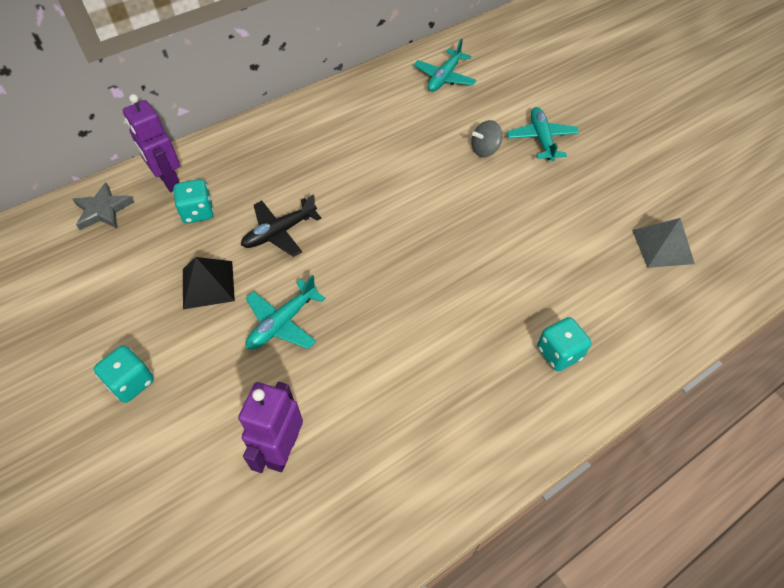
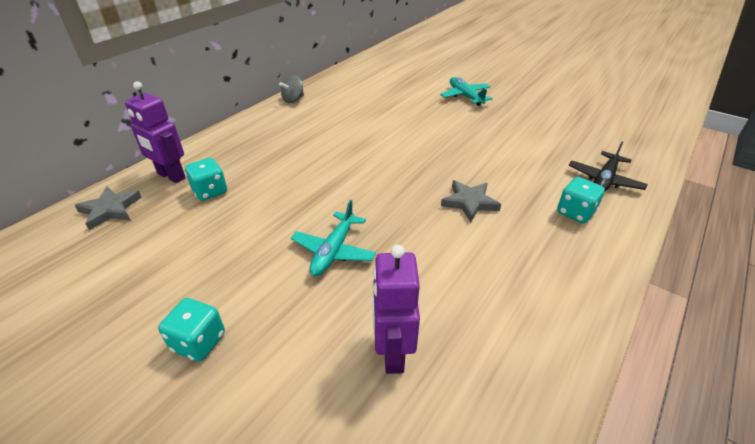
camera: 20 degrees left, 15 degrees down
(208, 284) = (245, 240): black pyramid -> none
(279, 232) = (295, 189): black plane -> black plane (604, 180)
(444, 77) = (373, 77): turquoise plane -> none
(450, 304) = (469, 202): none -> grey star
(484, 150) = (429, 108): grey spinning top -> grey spinning top (293, 100)
(662, 246) = (592, 135): grey pyramid -> none

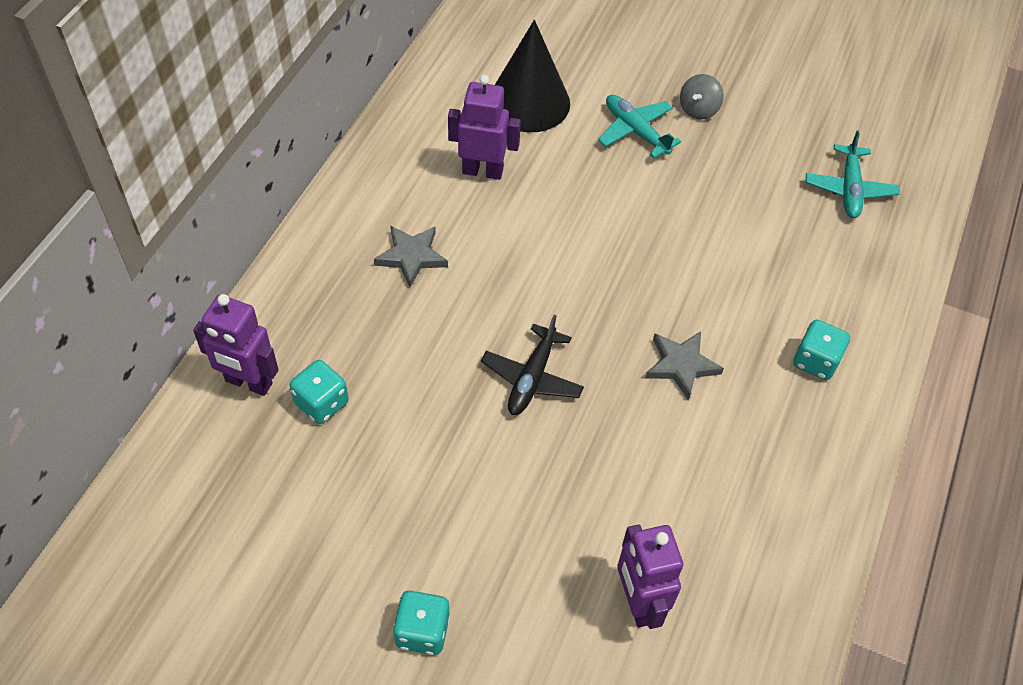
camera: 15 degrees left, 15 degrees up
(110, 210) = (197, 461): grey star -> grey star (411, 256)
(293, 100) = (360, 178): grey spinning top -> grey spinning top (698, 109)
(333, 251) = (530, 477): turquoise plane -> turquoise plane (849, 189)
(366, 103) = (482, 171): none -> purple robot
(404, 81) = (529, 102): none -> black cone
(604, 180) = (850, 294): black plane -> black plane (532, 378)

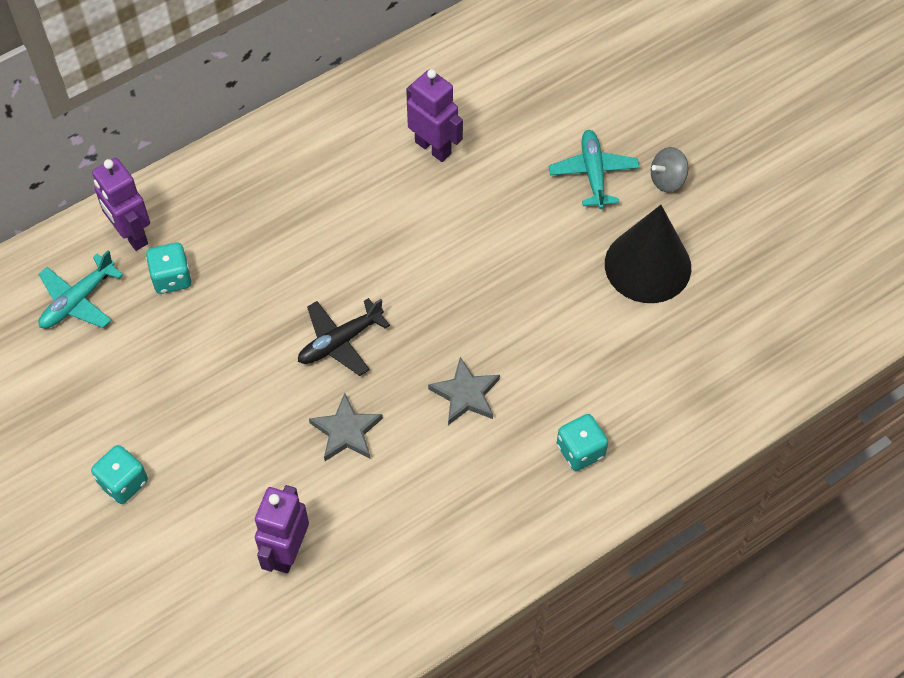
camera: 35 degrees right, 5 degrees up
(411, 256) = (321, 194): grey star -> grey star (346, 431)
(529, 102) = (520, 103): black cone -> black cone (647, 265)
(849, 189) = (744, 320): turquoise plane -> turquoise plane (78, 301)

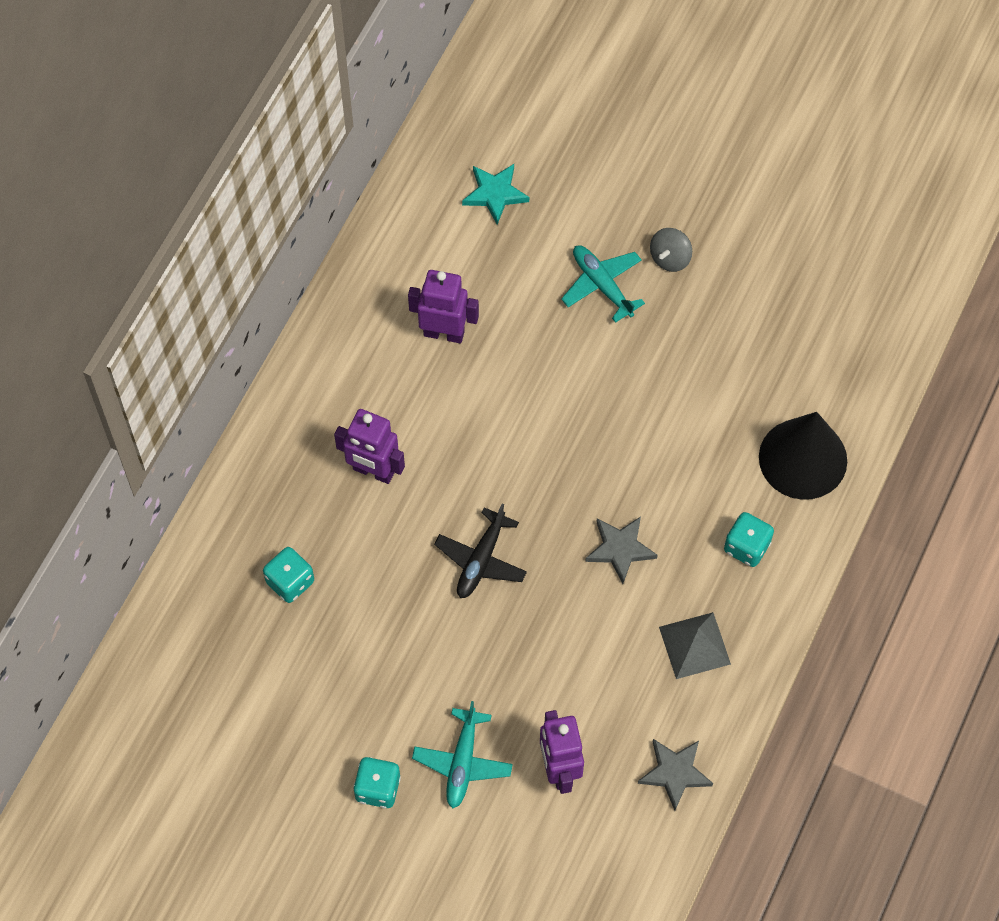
camera: 30 degrees left, 5 degrees up
(78, 301) = (219, 649): turquoise plane -> turquoise plane (462, 762)
(131, 235) = (224, 561): purple robot -> purple robot (373, 471)
(346, 431) = (540, 637): grey star -> grey star (675, 773)
(477, 511) = (694, 645): none -> grey pyramid
(549, 62) = (495, 194): none -> turquoise star
(647, 265) = (701, 348): black cone -> black cone (803, 458)

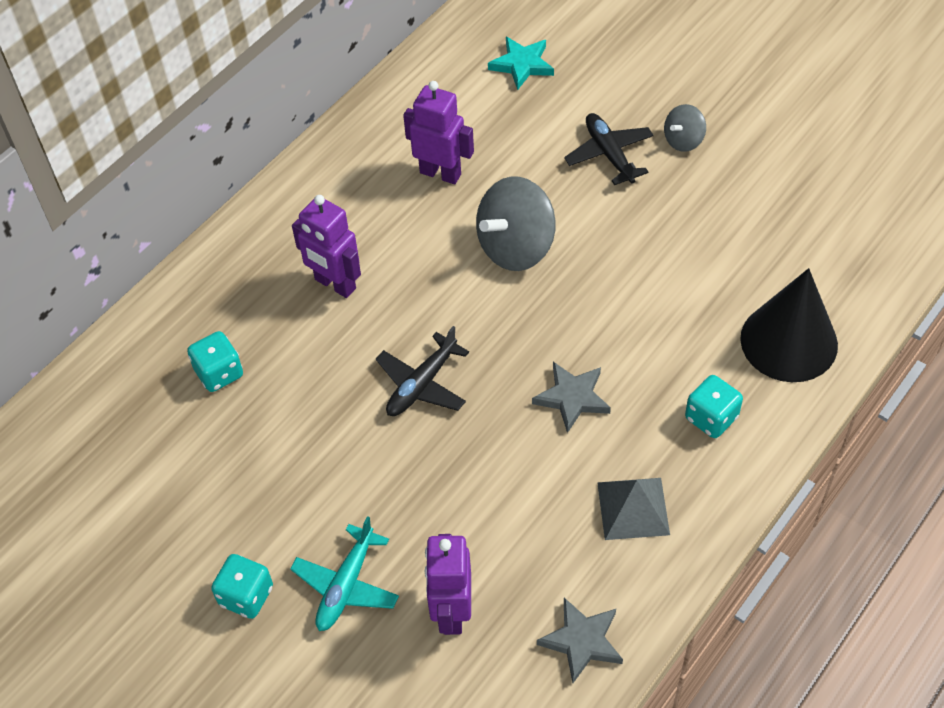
camera: 15 degrees right, 10 degrees down
(535, 402) = (516, 247): none -> grey spinning top
(602, 285) = (609, 154): turquoise plane -> black plane

